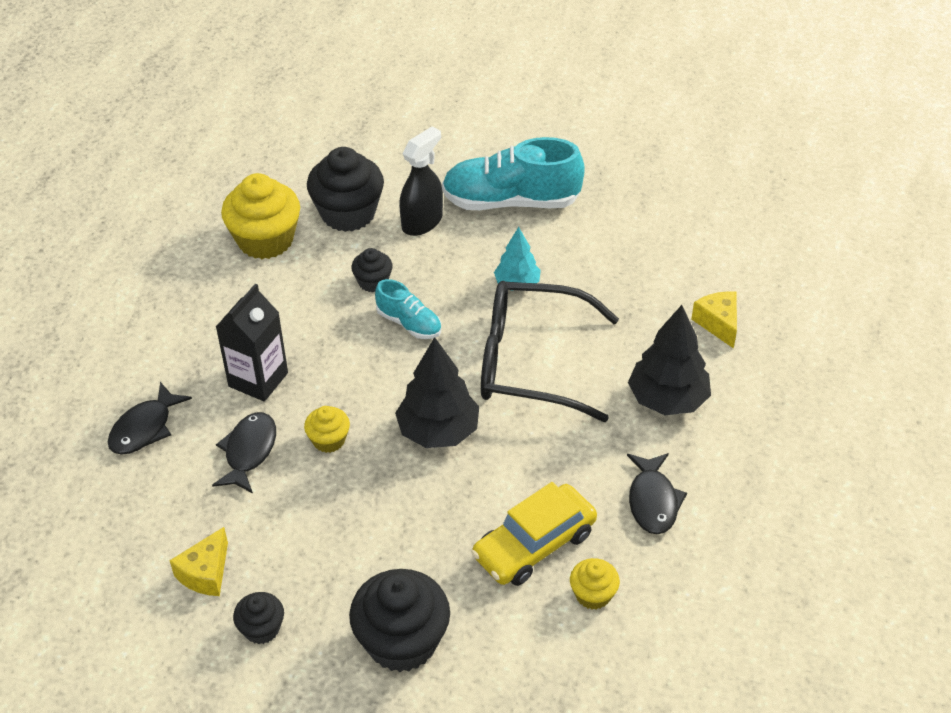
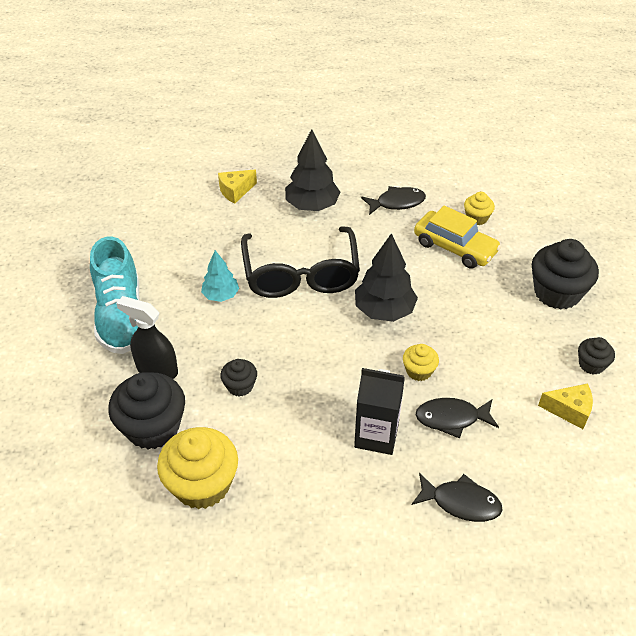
camera: 105 degrees left, 0 degrees up
(409, 323) = (282, 351): turquoise shoe -> none

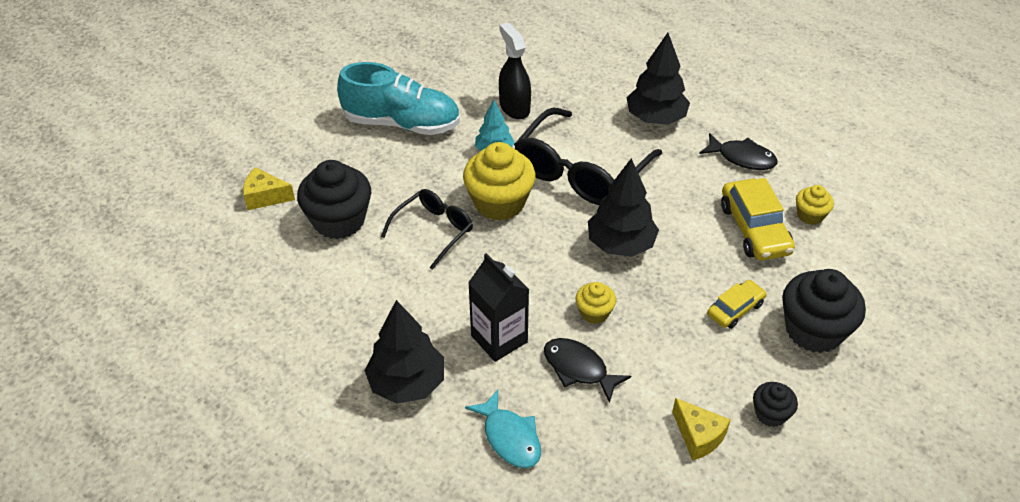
camera: 40 degrees right, 0 degrees up
(121, 316) = (402, 123): turquoise shoe -> turquoise shoe turned 105 degrees counterclockwise
(157, 370) = (385, 179): black spray bottle -> black spray bottle (514, 107)
(202, 484) = (330, 284): yellow cupcake -> yellow cupcake (499, 202)
(235, 191) = (600, 70): yellow cheese -> yellow cheese (265, 197)
(240, 386) = (433, 231): black cupcake -> black glasses
(347, 518) = (407, 383): none -> black tree
(460, 502) = (509, 437): black fish -> turquoise fish
(500, 309) = (735, 309): none -> yellow car

